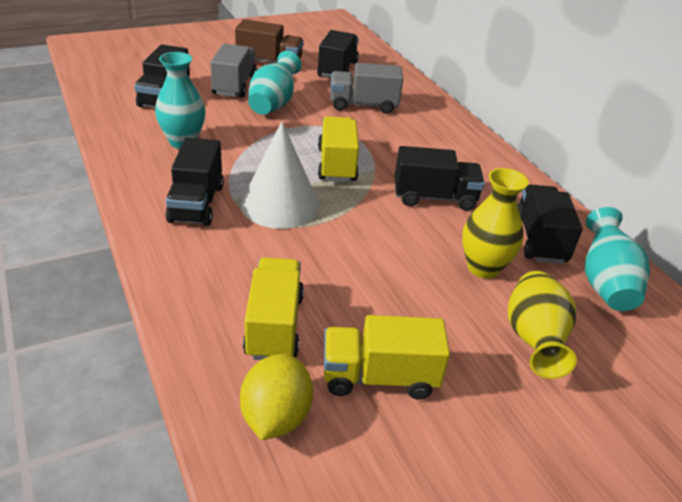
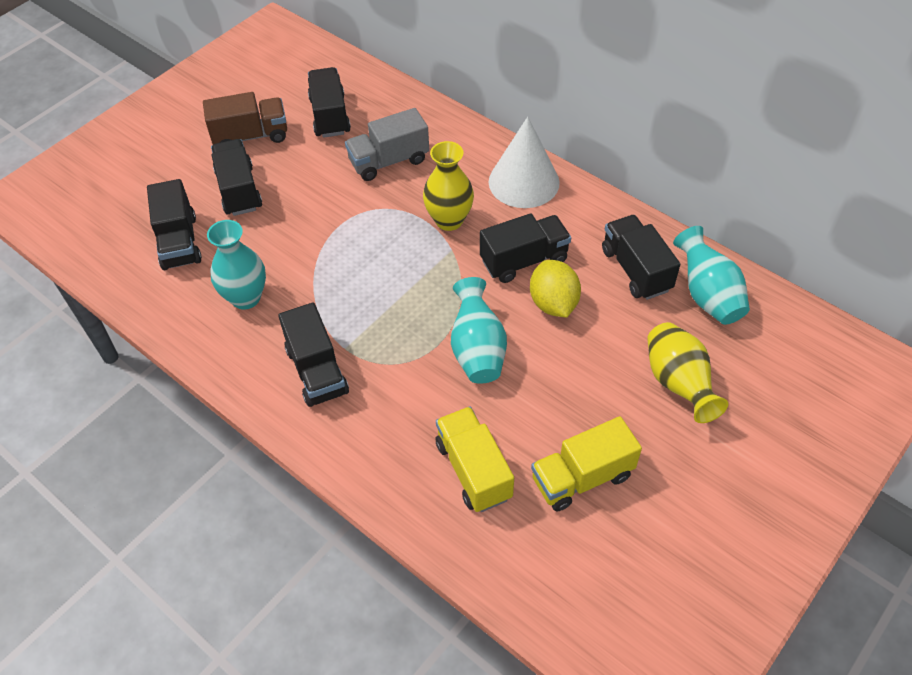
camera: 20 degrees left, 15 degrees up
(234, 85) = (239, 190): grey truck -> black truck
(273, 104) = (298, 200): turquoise vase -> turquoise vase (477, 350)
(276, 417) = (527, 551): yellow lemon -> yellow lemon (553, 303)
(280, 204) = (393, 335): white cone -> white cone (524, 182)
(337, 165) = (413, 259): yellow truck -> none
(483, 268) = (605, 325): yellow vase -> yellow vase (449, 220)

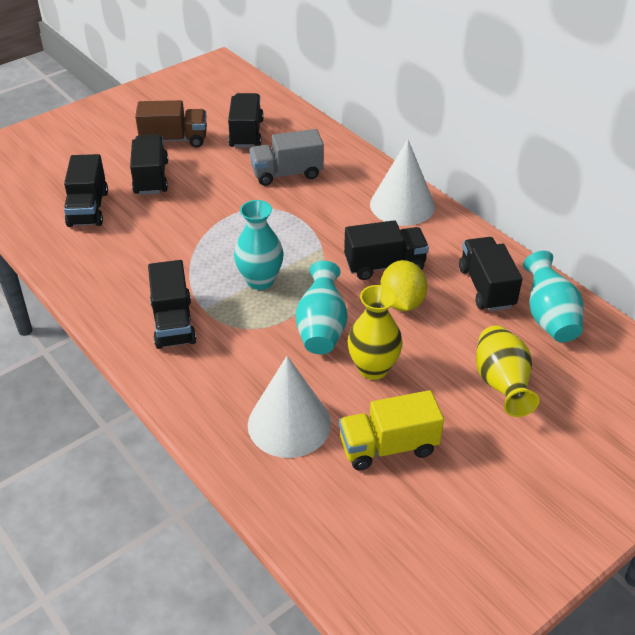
camera: 10 degrees right, 10 degrees down
(246, 298) = (130, 258): turquoise vase -> turquoise vase (260, 280)
(449, 220) = (326, 225): yellow vase -> yellow vase (373, 368)
(473, 470) = (289, 424): yellow truck -> white cone

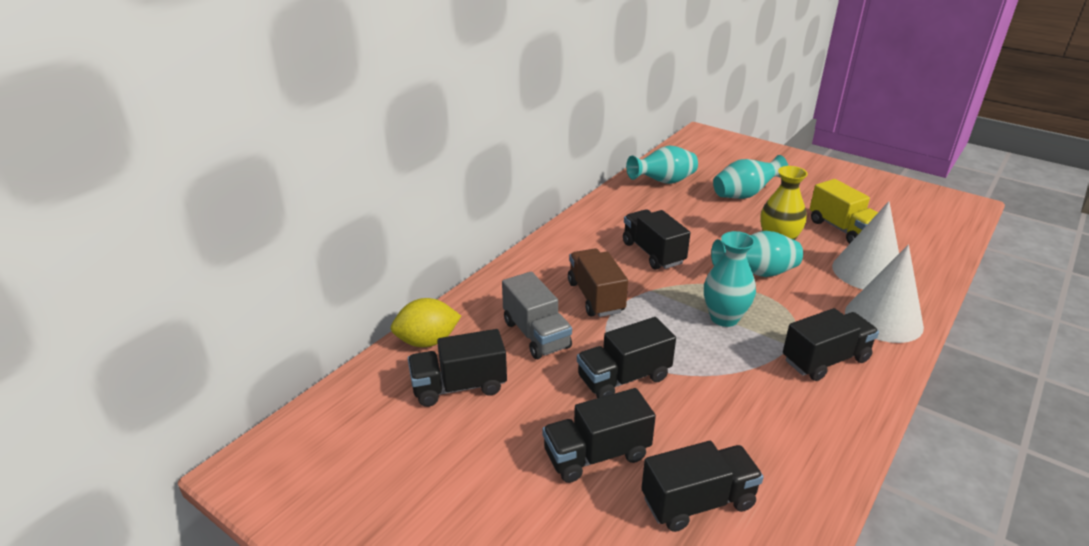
camera: 105 degrees left, 10 degrees down
(174, 140) = (494, 458): brown truck -> brown truck (596, 297)
(402, 205) = (559, 254): white cone -> white cone (883, 319)
(402, 302) = (694, 240): yellow lemon -> yellow lemon (427, 341)
(486, 287) = (648, 206): black truck -> black truck (623, 378)
(501, 384) = (744, 195): yellow vase -> turquoise vase

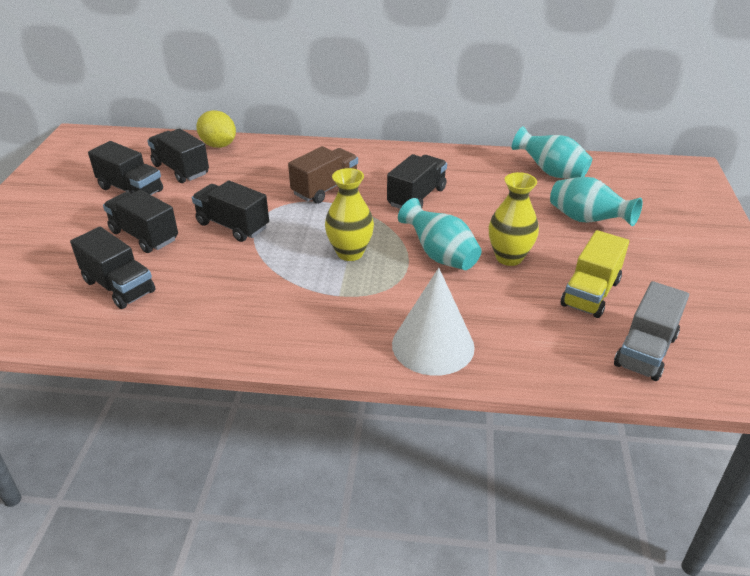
camera: 60 degrees right, 5 degrees up
(536, 334) = (257, 179): grey truck -> grey truck (645, 350)
(724, 318) = (350, 253): turquoise vase -> yellow vase
(825, 360) = (331, 318): black truck -> black truck (131, 189)
(867, 272) = (516, 323): white cone -> none

